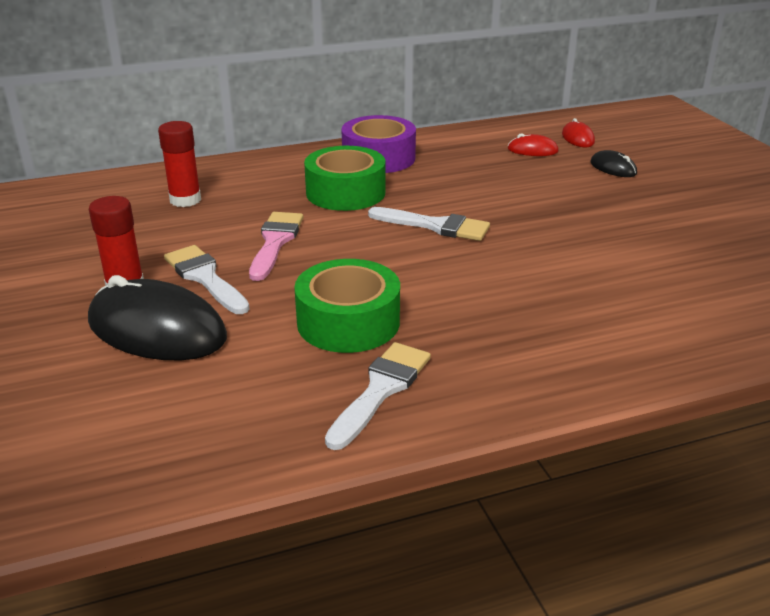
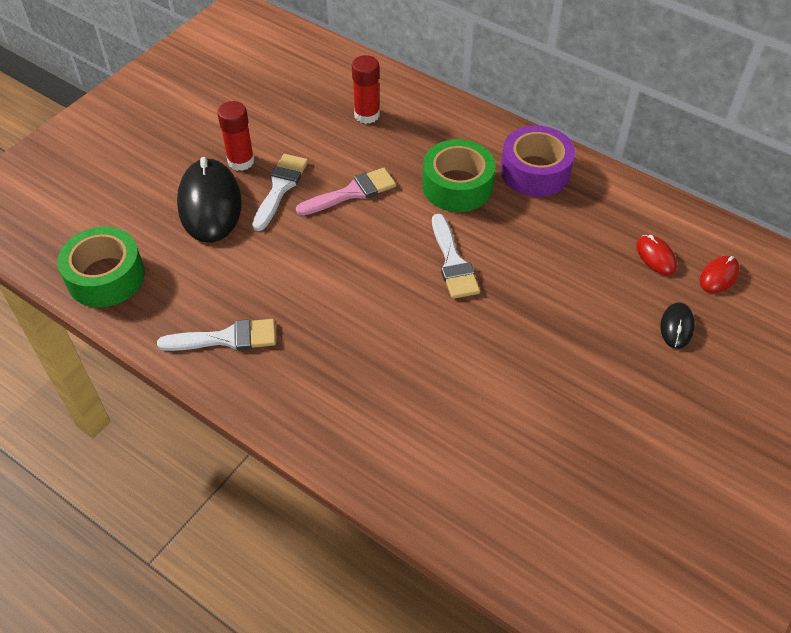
camera: 55 degrees right, 20 degrees up
(348, 322) = (285, 284): green tape -> green tape (106, 277)

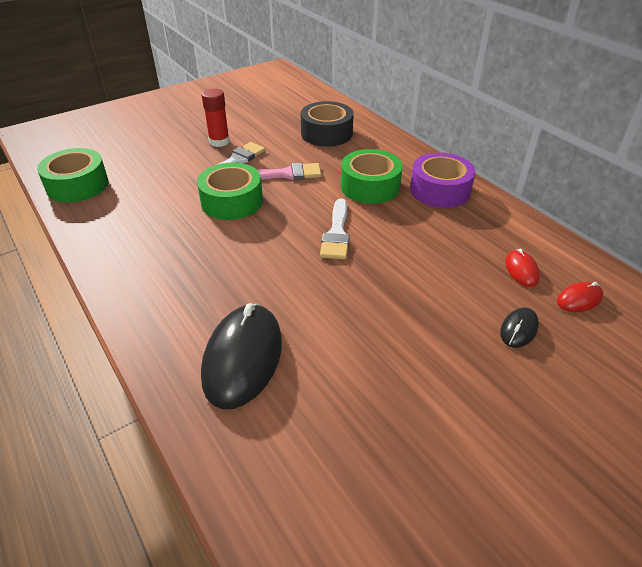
camera: 20 degrees right, 10 degrees down
(210, 204) = (179, 160): black mouse -> black mouse (242, 358)
(226, 338) = (128, 241): white brush -> none
(312, 250) = (232, 201): none -> green tape
(367, 115) = (326, 133): red glue stick -> black tape

